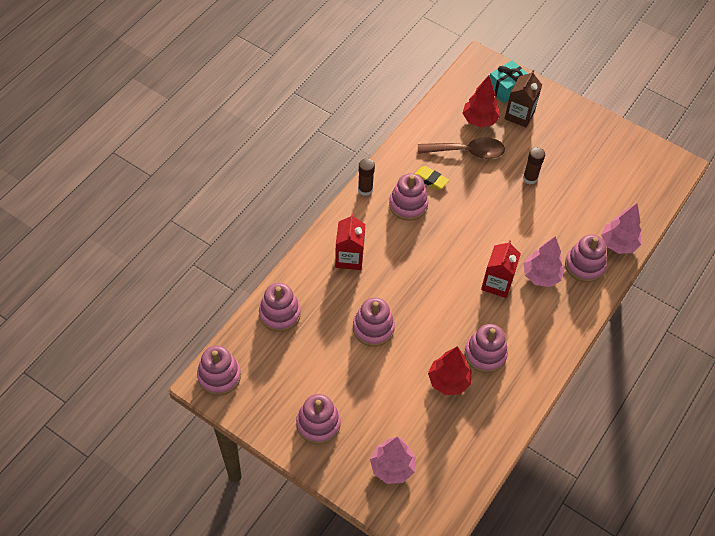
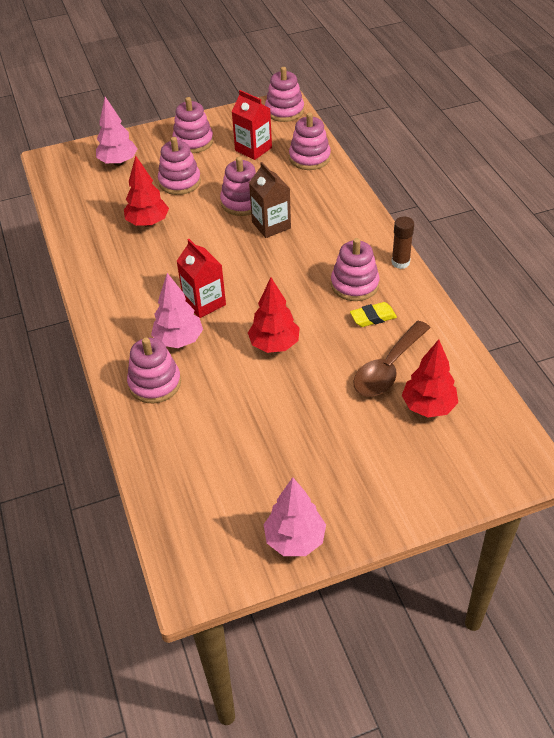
camera: 130 degrees right, 10 degrees down
(349, 258) = (328, 218): red carton -> red carton (253, 149)
(485, 354) = (145, 257): pink stacking toy -> pink stacking toy (179, 182)
(498, 219) = (274, 345): none -> red tree
(506, 88) = (464, 466): turquoise gift -> none
(519, 115) = (408, 453): brown carton -> brown carton (271, 225)
(530, 178) = (304, 404): brown glue stick -> none
(618, 244) = (149, 431): pink tree -> pink tree (295, 540)

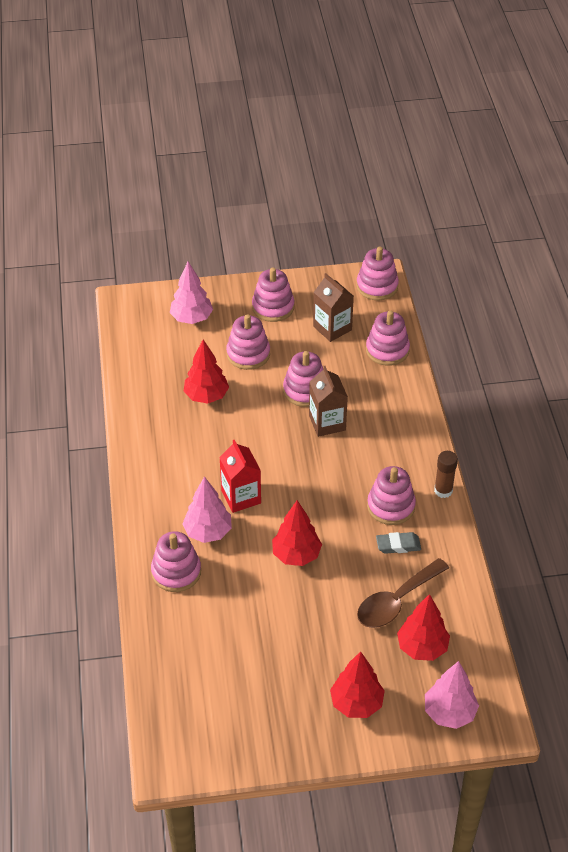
camera: 10 degrees right, 0 degrees up
(253, 149) = (332, 328): red carton -> brown carton
(295, 540) = (265, 747): pink tree -> pink tree (449, 713)
(373, 317) = (398, 545): yellow eraser -> grey eraser
(379, 474) = (356, 703): none -> red tree

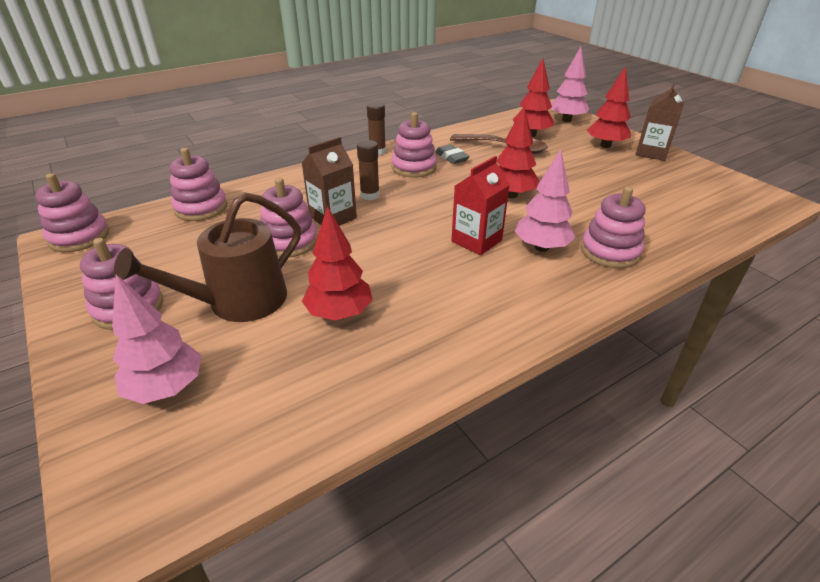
camera: 115 degrees left, 10 degrees down
(248, 354) = (238, 302): pink stacking toy -> brown watering can
(332, 328) = (168, 249): brown carton -> brown carton (651, 153)
(351, 456) = (370, 195): none -> brown glue stick

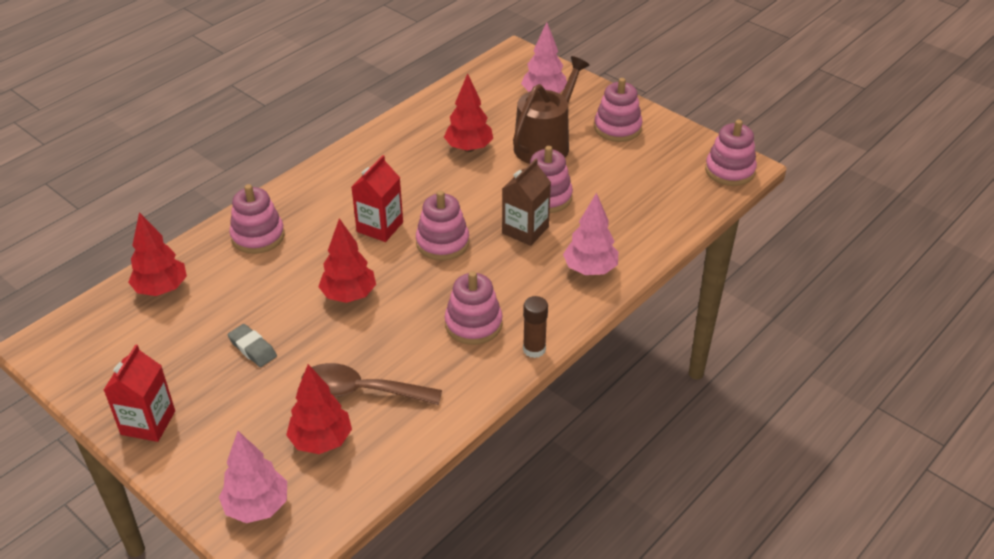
camera: 165 degrees right, 5 degrees up
(201, 208) = (661, 218): pink stacking toy -> pink stacking toy (442, 243)
(370, 195) = (504, 266): brown glue stick -> none
(451, 157) = (431, 355): grey eraser -> grey eraser (252, 348)
(541, 247) = (320, 230): pink tree -> pink tree (590, 269)
(605, 145) = (211, 430): red tree -> red tree (161, 289)
(651, 153) = (148, 423): brown carton -> red carton

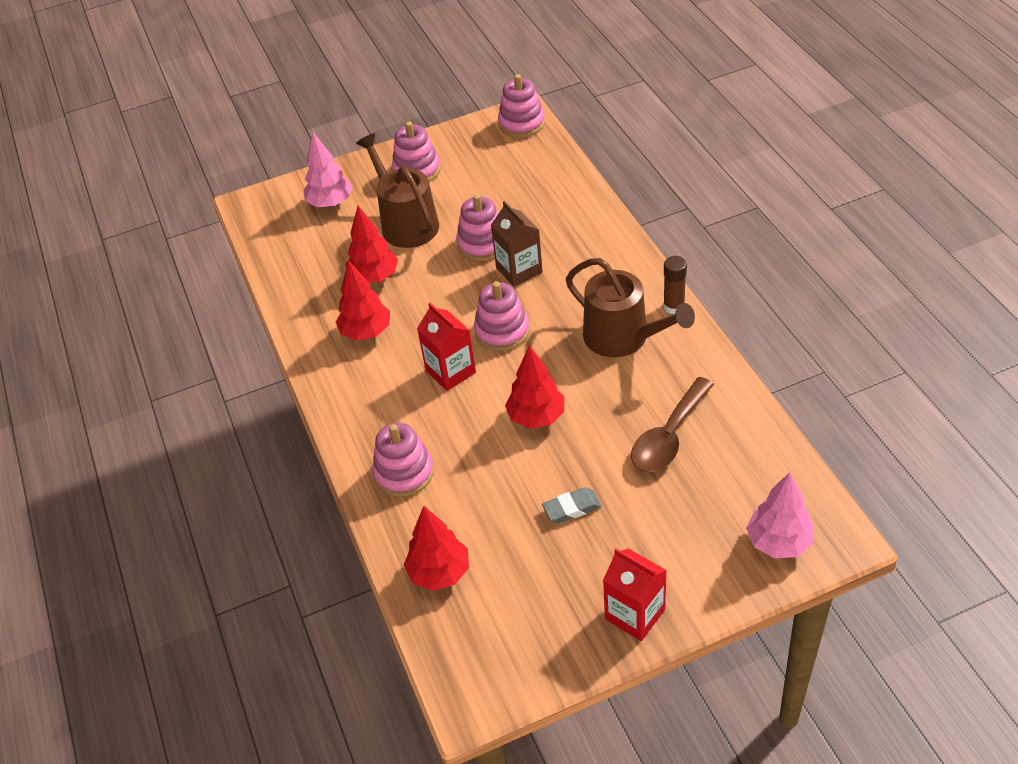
camera: 60 degrees left, 5 degrees up
(321, 441) = (718, 478): red tree -> red tree (366, 332)
(473, 324) = (623, 337): pink stacking toy -> brown watering can
(590, 269) = (595, 244): pink tree -> none

